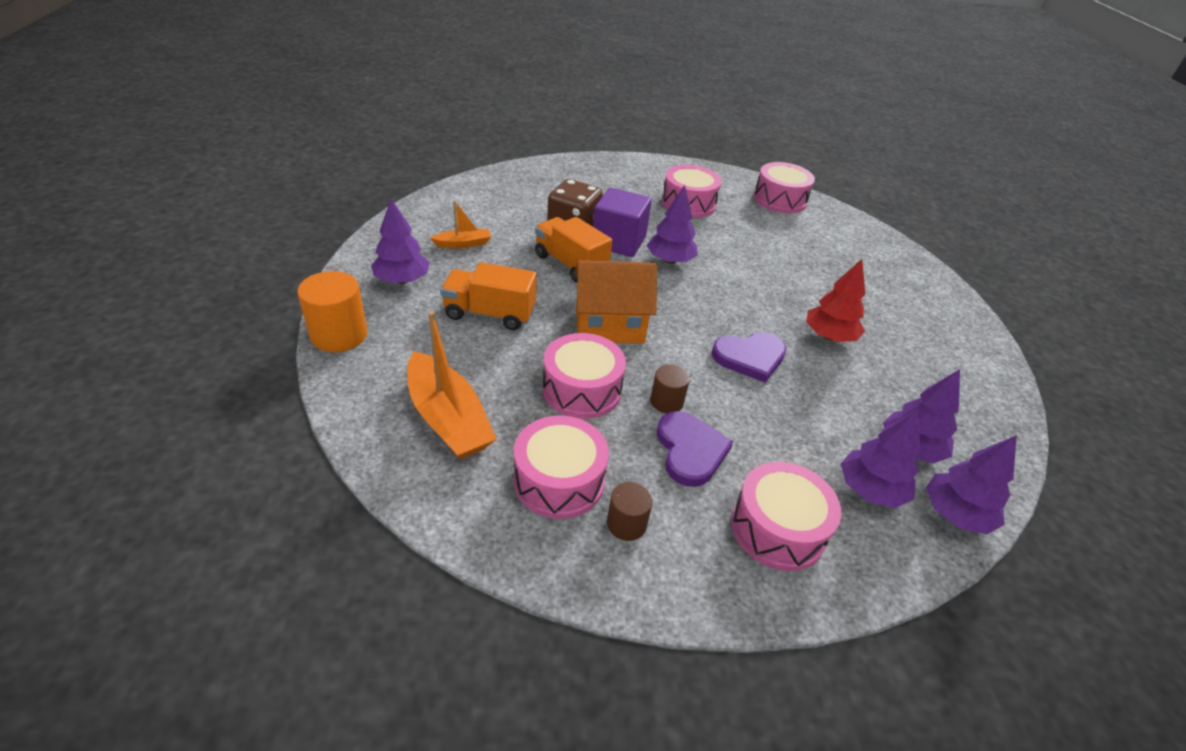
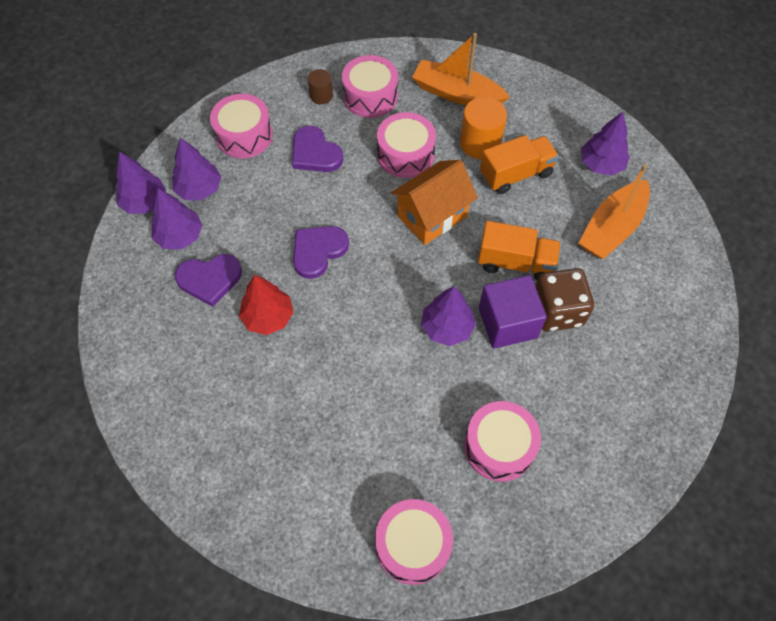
camera: 150 degrees right, 20 degrees up
(339, 335) = (575, 103): orange cylinder -> orange cylinder (480, 143)
(463, 244) = (612, 228): orange boat -> orange boat, size x1.89
(666, 402) = (350, 177): brown cylinder -> none
(882, 391) = (209, 279): none -> purple heart

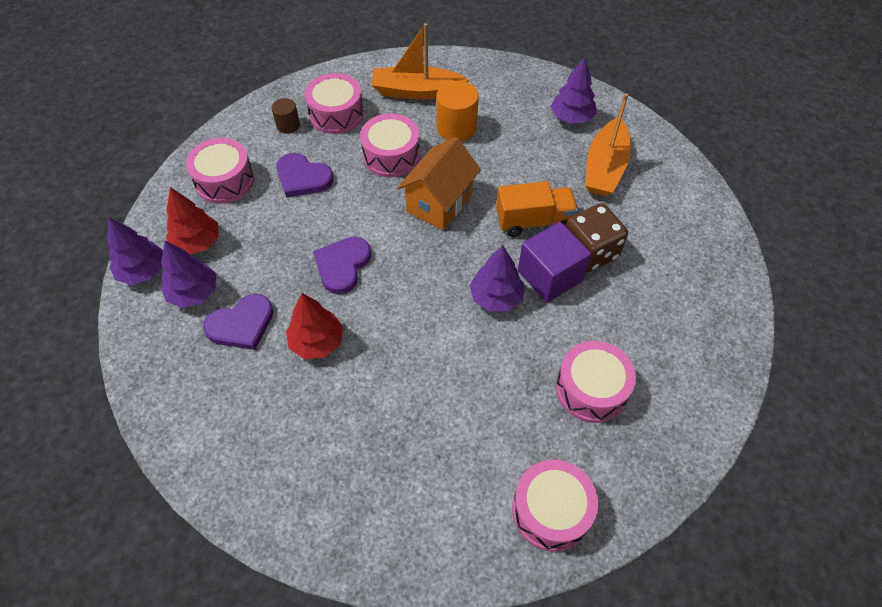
camera: 20 degrees left, 5 degrees down
(199, 189) = (197, 242): purple tree -> red tree
(516, 174) = (500, 146): orange truck -> none

